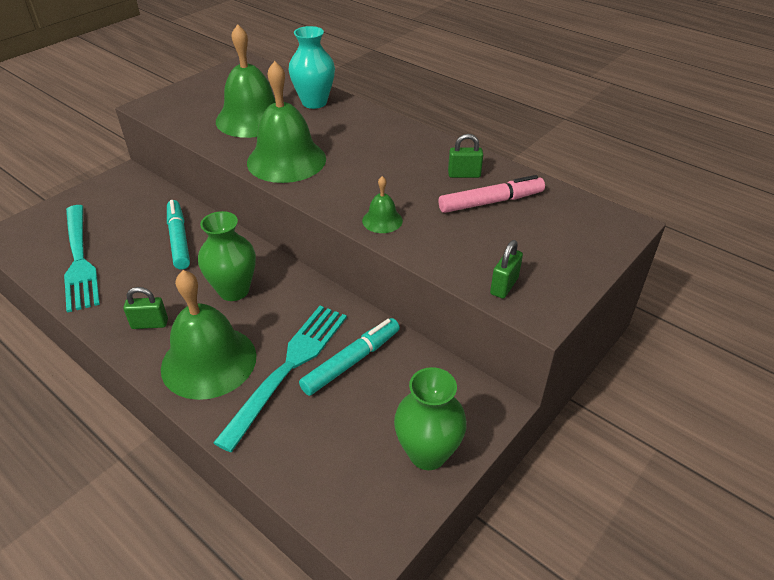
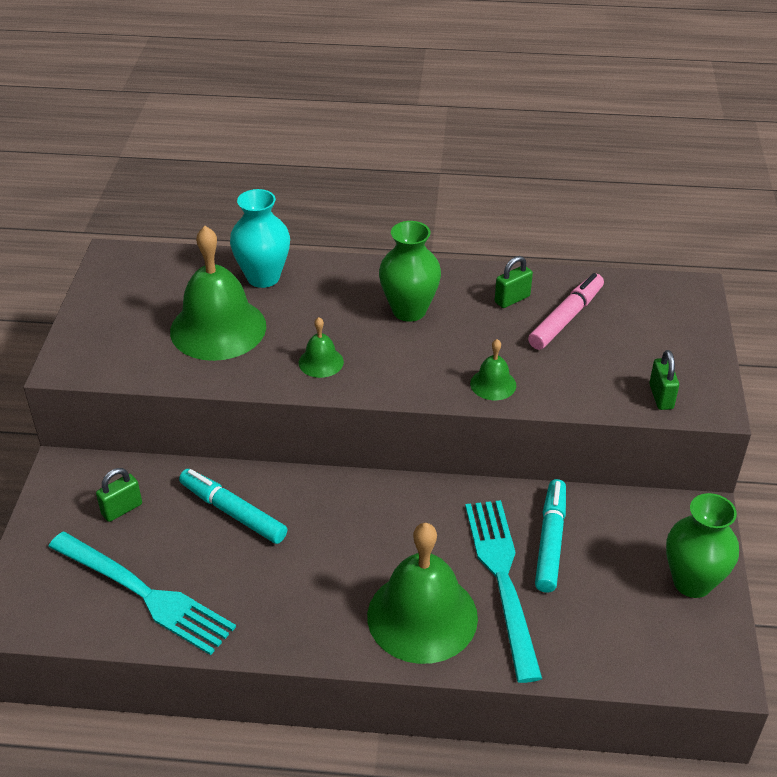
camera: 35 degrees left, 0 degrees up
(150, 324) = (317, 615): green padlock -> green padlock (122, 509)
(234, 290) = (361, 535): green vase -> green vase (409, 310)
(286, 160) = (321, 362): green bell -> green bell, size x0.46

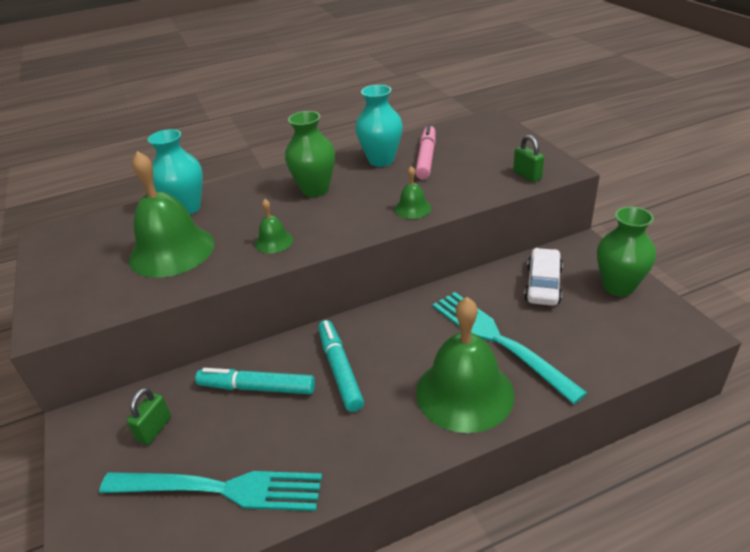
camera: 25 degrees left, 5 degrees down
(512, 299) = (381, 160): green padlock -> turquoise vase
(550, 541) = (508, 302): turquoise marker -> turquoise marker (340, 370)
(607, 538) = (543, 284): none -> white car

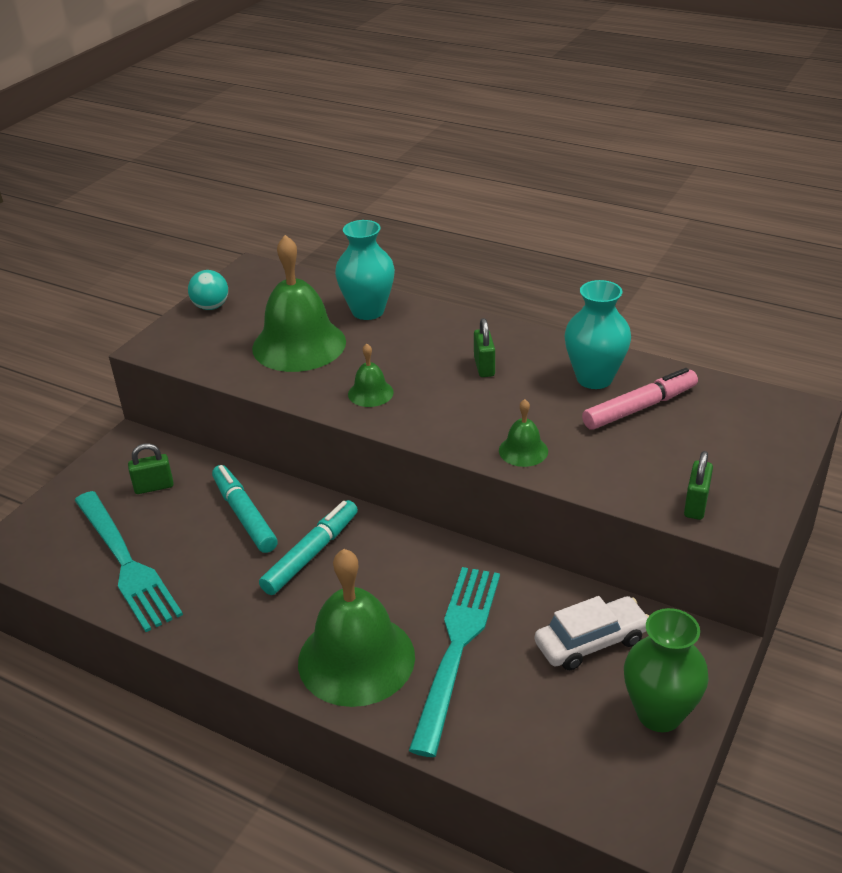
camera: 50 degrees right, 0 degrees up
(52, 274) = (211, 307): none -> turquoise ball
(315, 189) = (484, 367): green vase -> green padlock

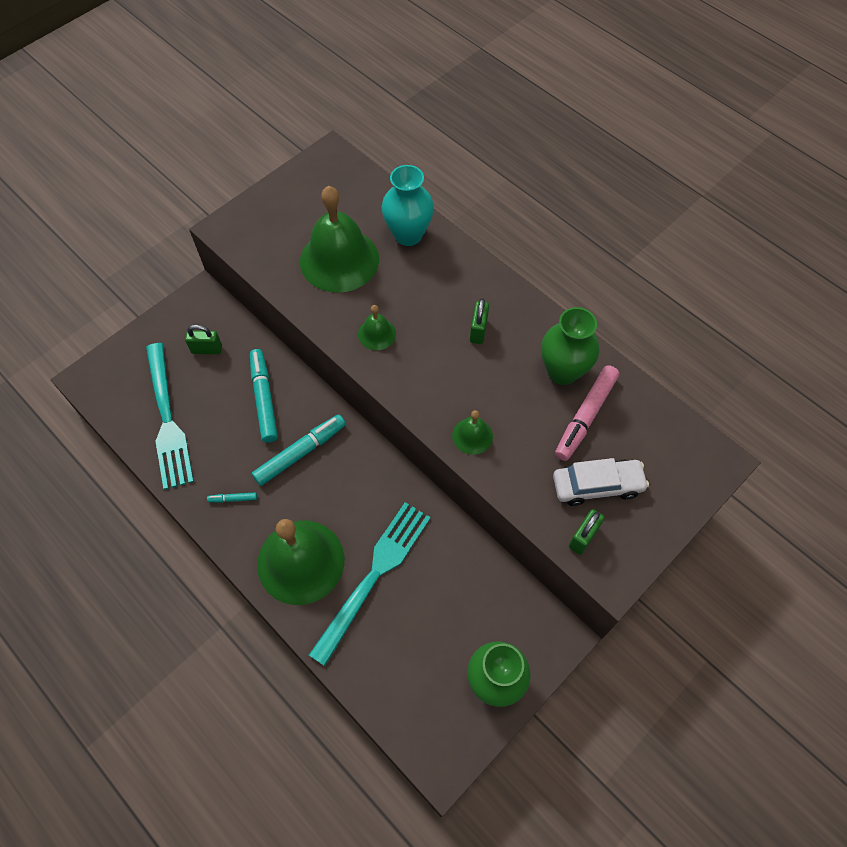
camera: 15 degrees right, 25 degrees up
(211, 307) = (284, 193): turquoise ball -> none
(242, 619) = (233, 499): none -> turquoise marker
(591, 642) = (473, 601): white car -> white car (597, 486)
(594, 378) = (563, 371): turquoise vase -> green vase
(639, 407) = (585, 416): pink marker -> pink marker turned 135 degrees clockwise

